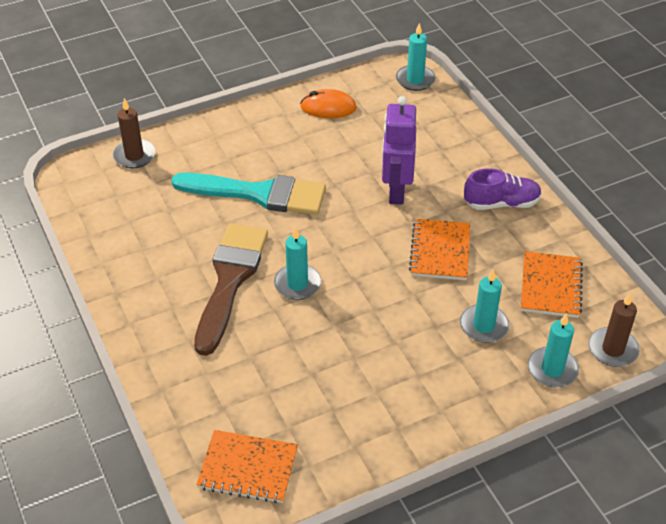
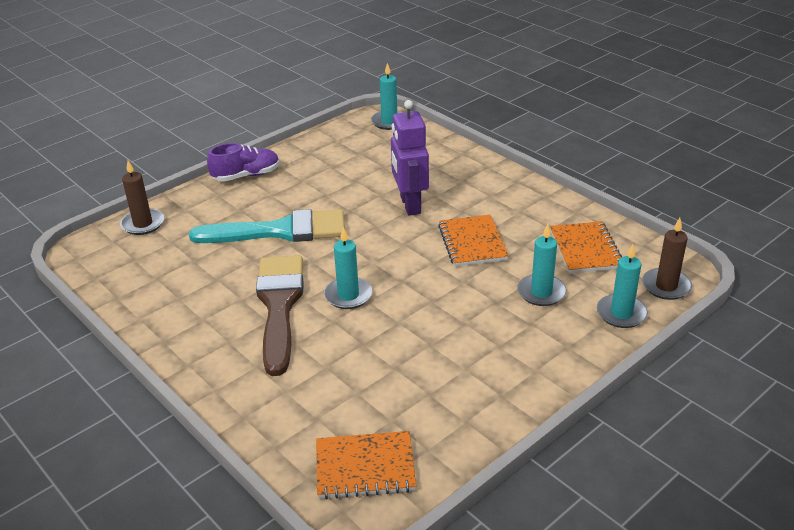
camera: 15 degrees left, 10 degrees down
(328, 107) = (319, 154): orange mouse -> none
(501, 203) = (510, 196): purple shoe -> purple shoe (246, 175)

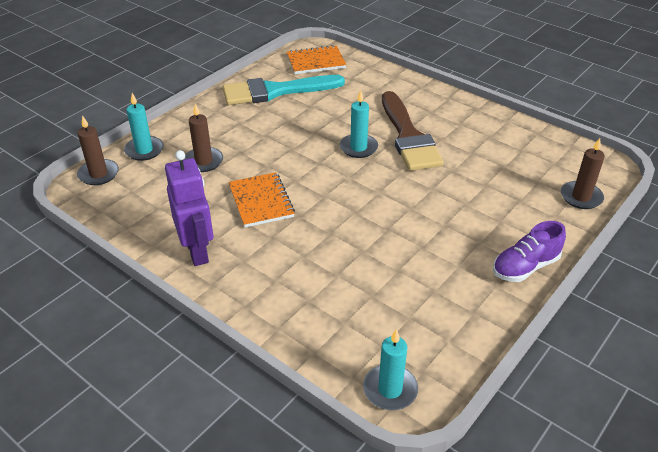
camera: 170 degrees right, 5 degrees up
(279, 231) = (445, 199): turquoise brush -> turquoise brush (276, 91)
(410, 205) = (328, 240): purple robot -> purple robot (197, 251)
(541, 292) = (203, 161): turquoise candle -> brown candle
(585, 249) = (156, 202): orange notebook -> none

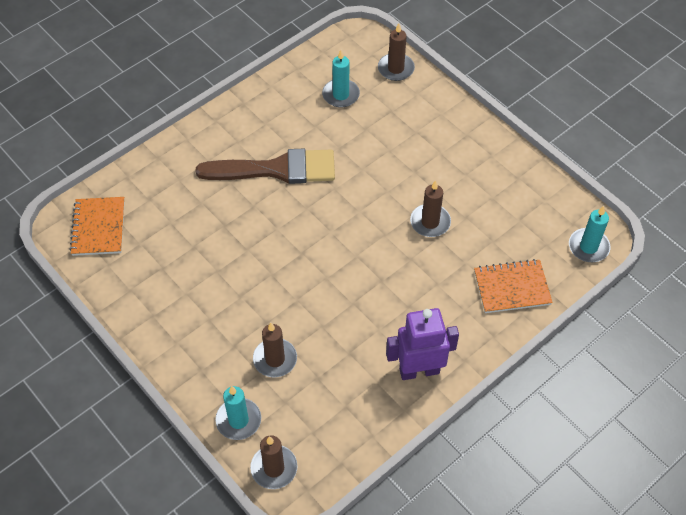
camera: 80 degrees left, 15 degrees up
(261, 201) = (354, 310): orange notebook -> orange notebook (512, 288)
(276, 91) = (152, 276): turquoise brush -> none
(358, 148) = (285, 215): turquoise candle -> turquoise candle (341, 95)
(381, 242) = (430, 222): none -> brown candle
(525, 267) = (474, 131): purple shoe -> none

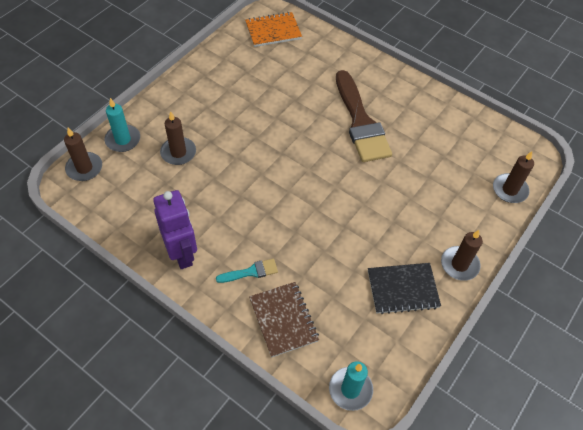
camera: 75 degrees right, 0 degrees up
(341, 95) = (459, 153): turquoise candle -> none
(430, 222) = (339, 241): brown candle -> brown candle (459, 264)
(453, 308) = (251, 272): none -> turquoise brush
(492, 183) = (402, 289): none -> black notebook
(512, 288) = (283, 320): orange notebook -> brown notebook

